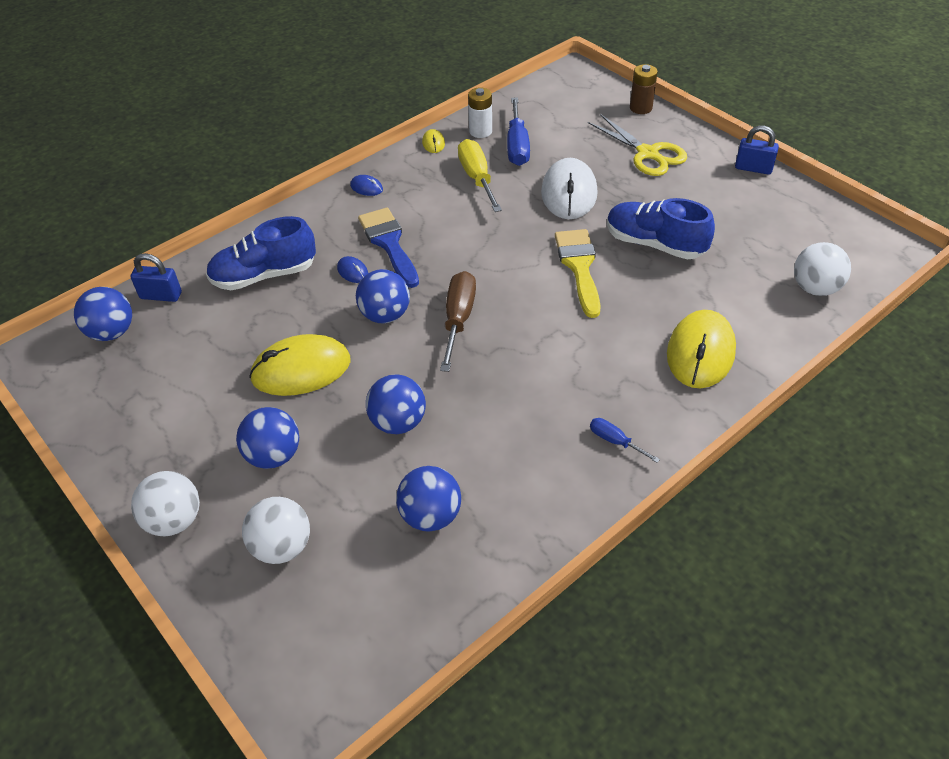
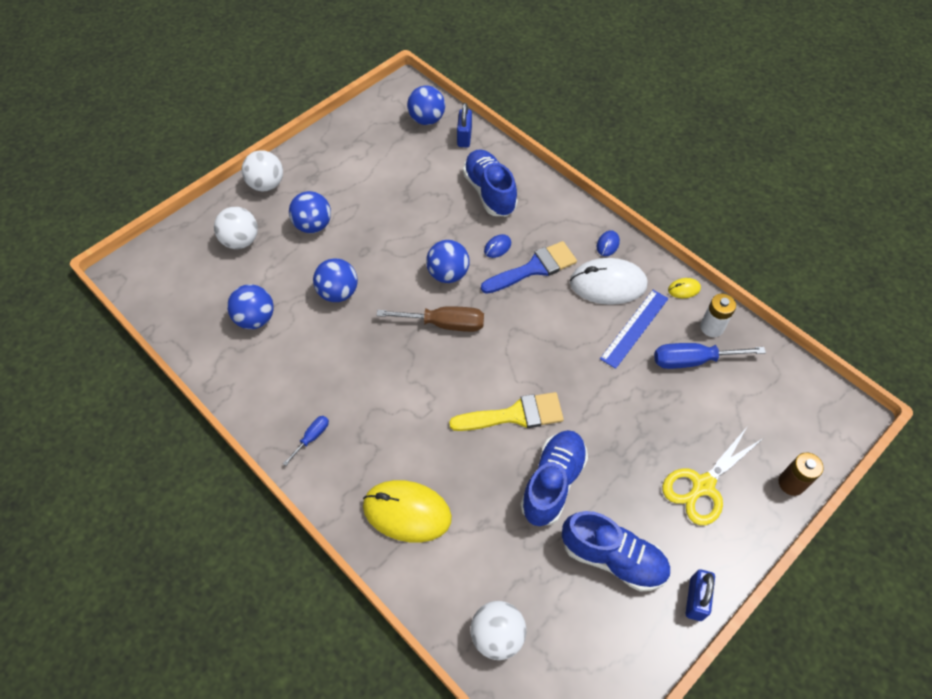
camera: 85 degrees right, 10 degrees up
(301, 369) = (391, 229): yellow mouse -> none
(477, 178) = (634, 328): yellow screwdriver -> blue ruler
(569, 193) = (622, 407): white mouse -> white mouse (608, 284)
(725, 211) = (613, 558): none -> blue shoe

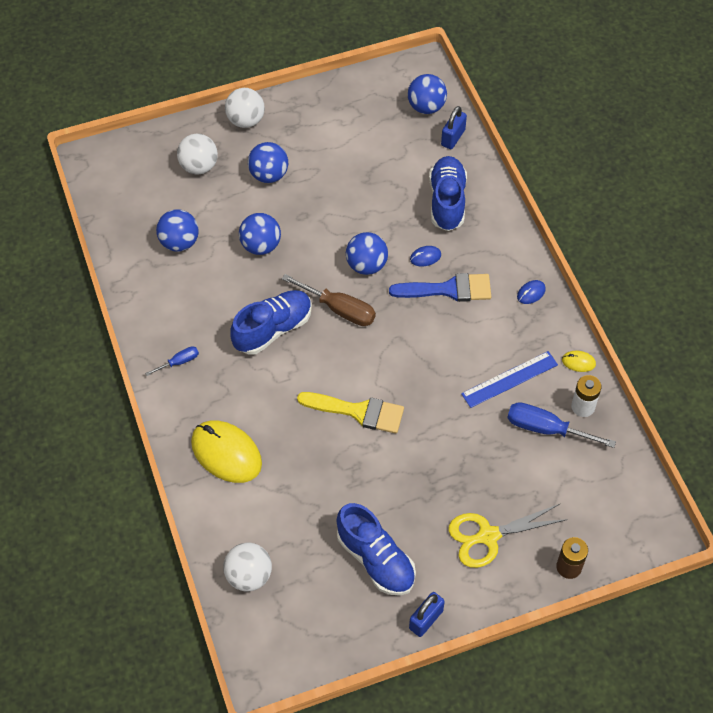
camera: 25 degrees right, 0 degrees up
(552, 483) = (359, 480): blue shoe -> blue shoe (273, 329)
(608, 284) = (509, 330): white mouse -> none

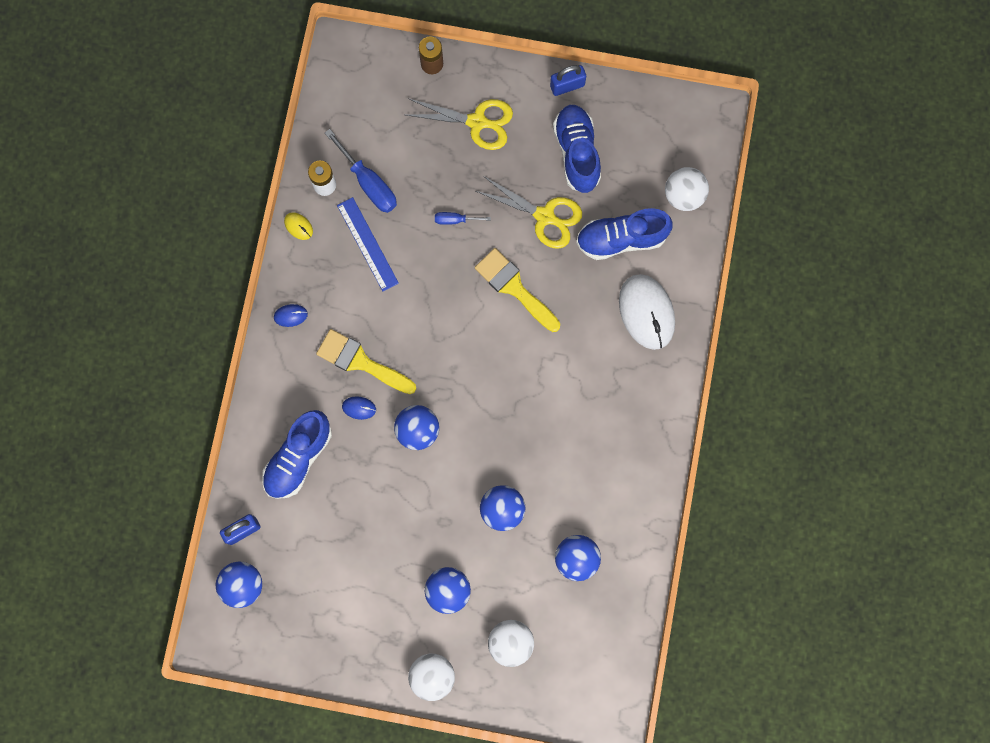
camera: 150 degrees left, 20 degrees up
(179, 362) = (642, 425): blue screwdriver -> blue screwdriver (455, 220)
(226, 453) = (646, 312): yellow mouse -> white mouse
(273, 329) = (541, 411): blue shoe -> blue shoe (621, 239)
(339, 309) = (470, 397): brown screwdriver -> none
(369, 485) = (545, 216): none -> yellow scissors
(448, 289) = (360, 362): blue brush -> yellow brush
(509, 379) = (367, 244): blue ruler -> blue ruler turned 60 degrees clockwise

